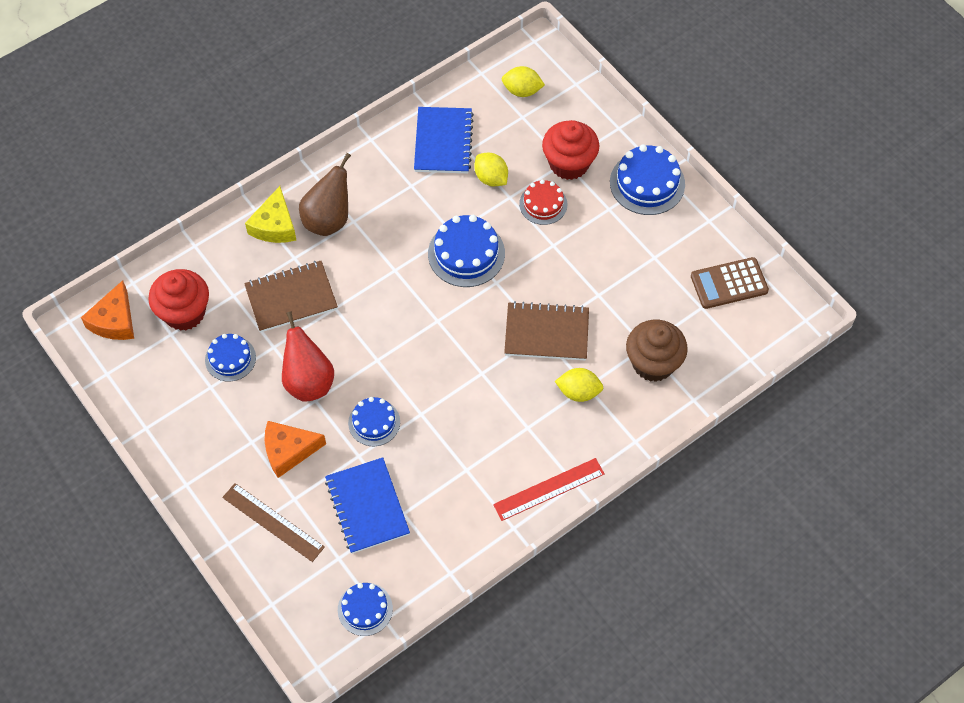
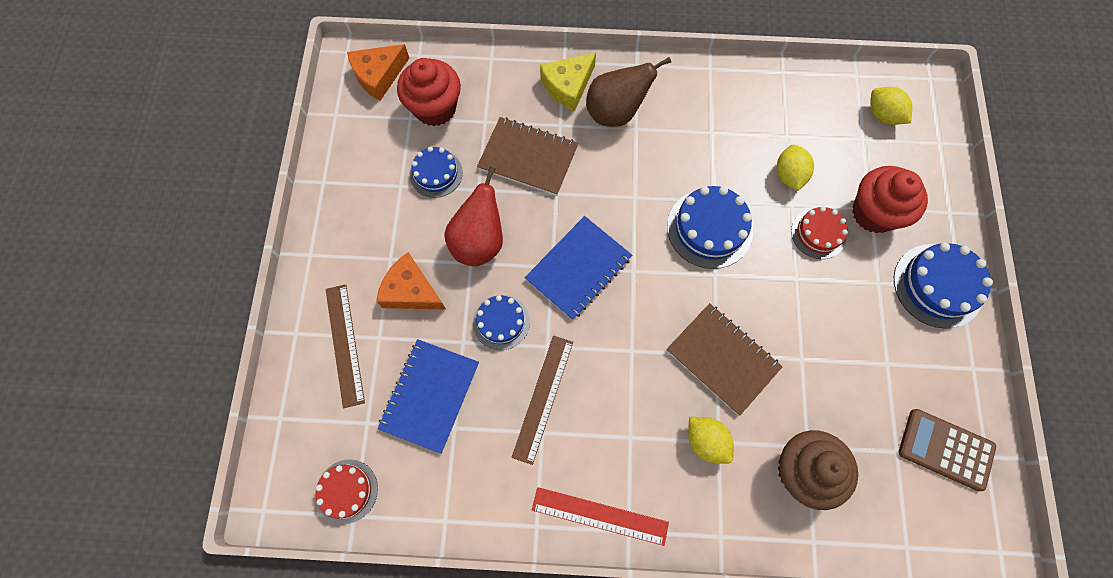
camera: 40 degrees right, 10 degrees up
(365, 609) = (346, 491): blue cake -> red cake
(443, 142) = (772, 113): blue notebook -> blue notebook (578, 268)
(447, 448) = (543, 398): none -> brown ruler

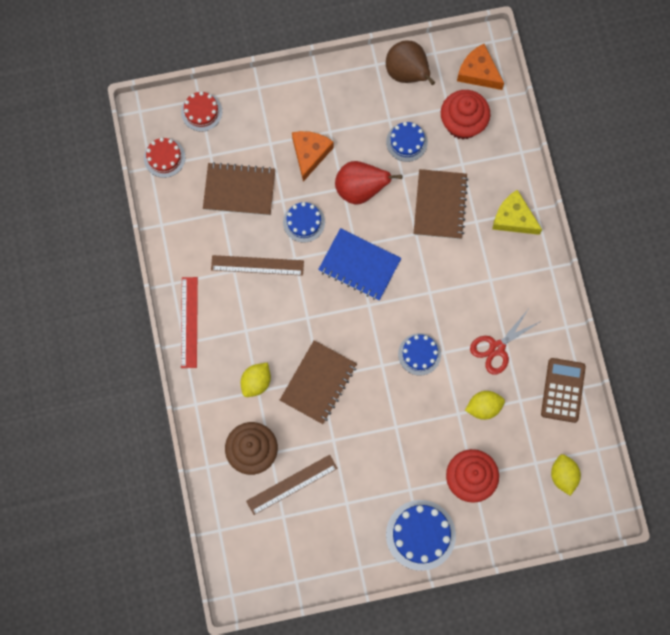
camera: 75 degrees right, 5 degrees up
(344, 344) = (259, 122): brown ruler -> brown ruler (291, 484)
(430, 395) = (239, 190): blue notebook -> brown notebook
(615, 112) = (500, 261): brown pear -> brown pear (407, 73)
(709, 228) = (419, 354): blue cake -> blue cake, size x0.63
(719, 143) = (497, 348): none -> red scissors
(818, 233) = (439, 437): red cake -> red cake (201, 112)
(882, 115) = (563, 475): yellow lemon -> yellow lemon turned 45 degrees counterclockwise
(945, 449) = (294, 551): brown calculator -> brown calculator (563, 390)

